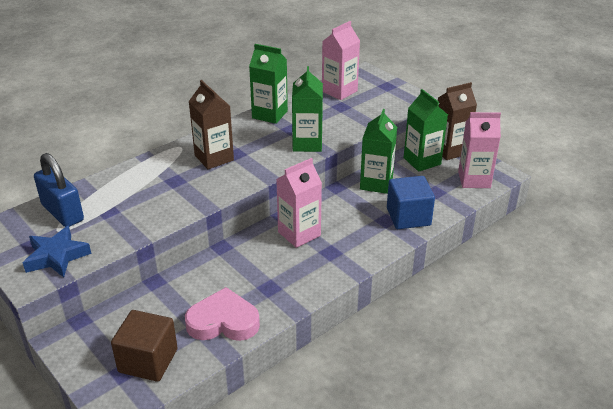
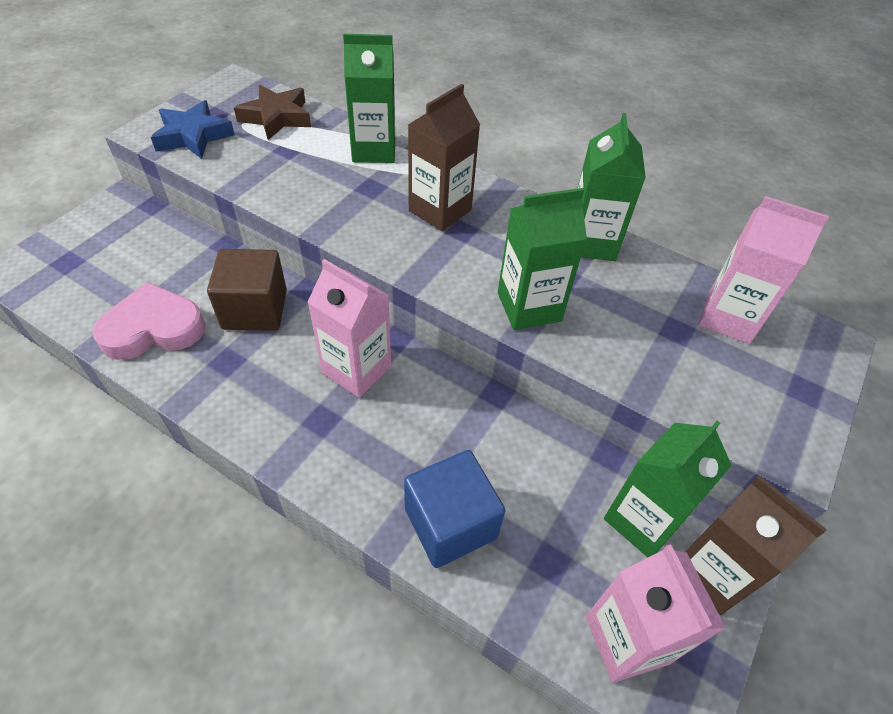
camera: 70 degrees right, 15 degrees up
(62, 212) = (276, 117): blue padlock -> brown star
(148, 360) = (84, 277): brown cube -> brown cube (255, 309)
(223, 321) = (153, 328): pink heart -> pink heart turned 90 degrees counterclockwise
(376, 183) = (532, 451): green carton -> green carton (374, 150)

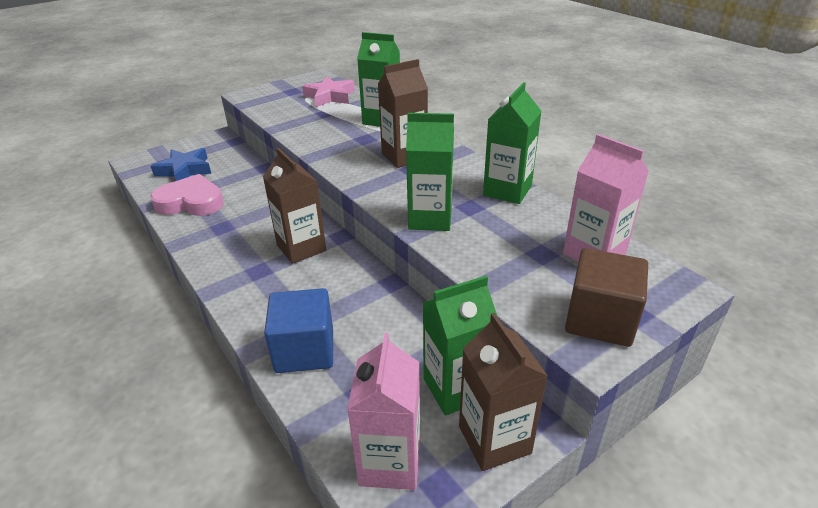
camera: 25 degrees right, 15 degrees down
(193, 136) = (271, 100): blue star -> blue star (184, 170)
(255, 309) = (258, 203): brown cube -> brown cube (600, 319)
(276, 117) = (330, 96): brown star -> pink star
(356, 369) = (301, 248): pink carton -> brown carton

